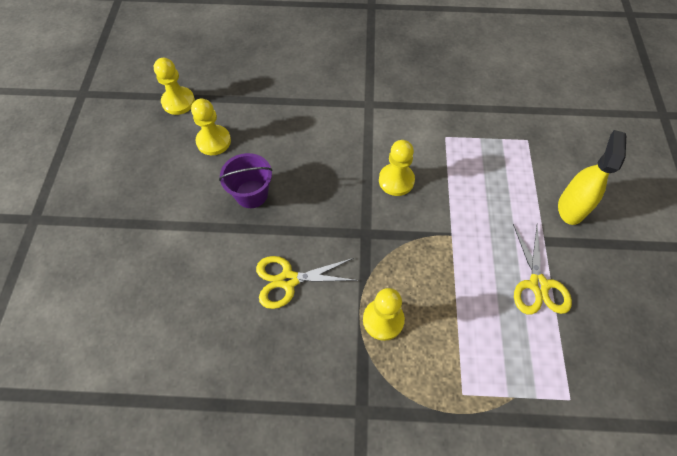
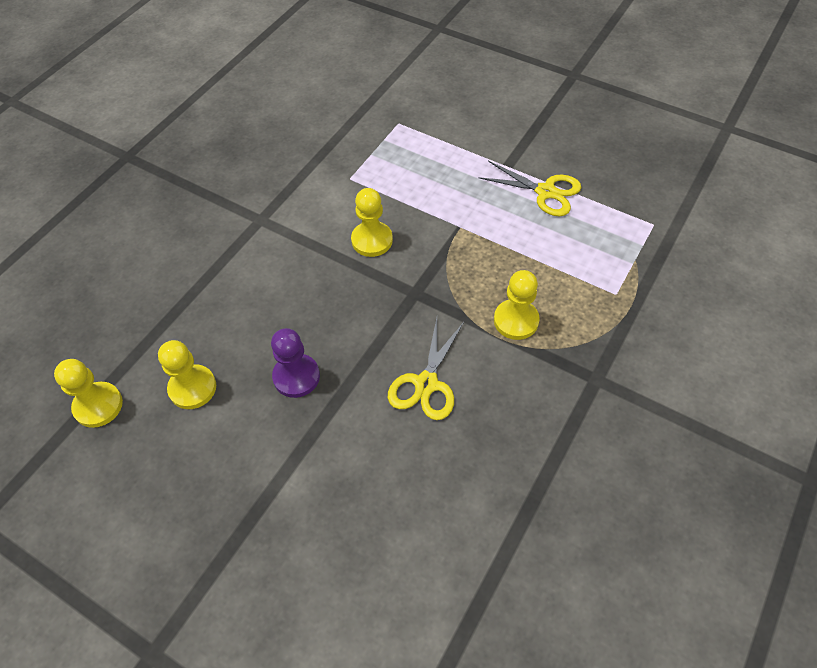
camera: 60 degrees left, 5 degrees down
(251, 194) = (296, 377): purple bucket -> purple pawn
(571, 207) = (486, 132): yellow spray bottle -> none

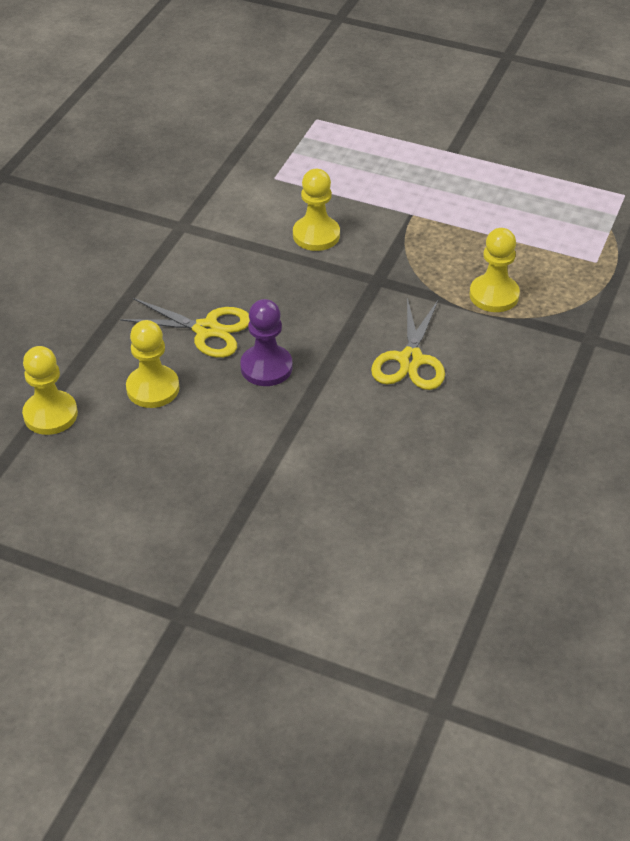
camera: 10 degrees left, 10 degrees down
(545, 192) = (500, 173): yellow scissors -> yellow scissors (206, 330)

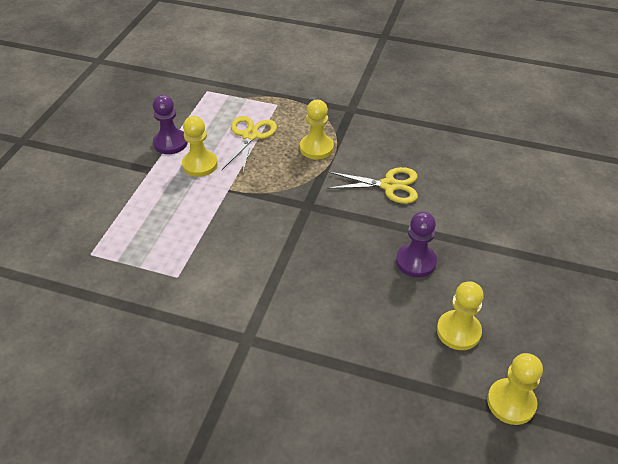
camera: 95 degrees left, 0 degrees up
(206, 330) = (382, 303): yellow scissors -> yellow scissors (250, 136)
(316, 235) = (256, 243): yellow pawn -> yellow pawn (200, 164)
(504, 165) = (170, 143): none -> purple pawn

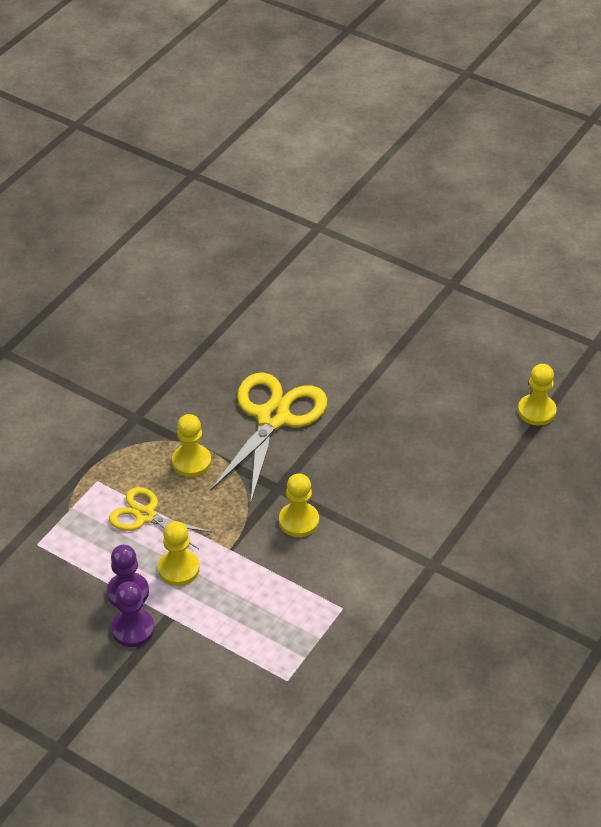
camera: 75 degrees left, 0 degrees up
(389, 185) = (273, 418): yellow scissors -> yellow scissors, size x1.71
(416, 261) = (379, 426): purple pawn -> purple pawn (133, 629)
(458, 331) = (463, 421): yellow pawn -> yellow pawn (299, 521)

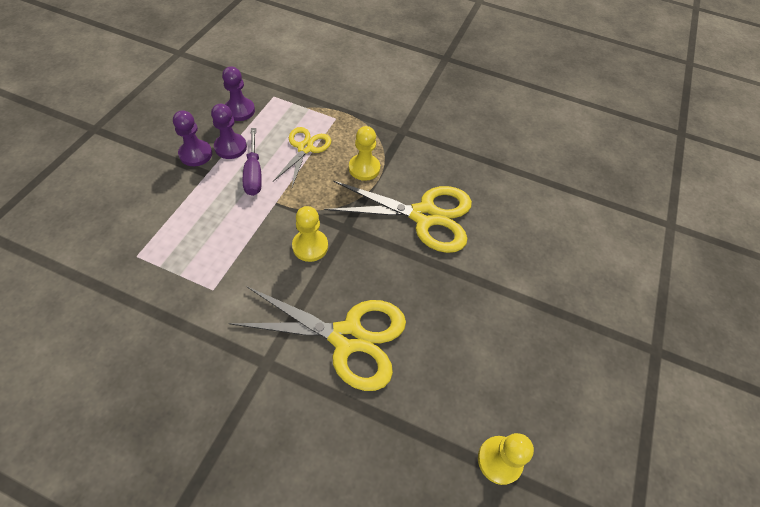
camera: 75 degrees right, 10 degrees up
(58, 582) = (240, 110): none -> purple pawn
(178, 569) = (254, 173): yellow pawn -> purple screwdriver
(413, 500) = (347, 338): none -> yellow scissors

